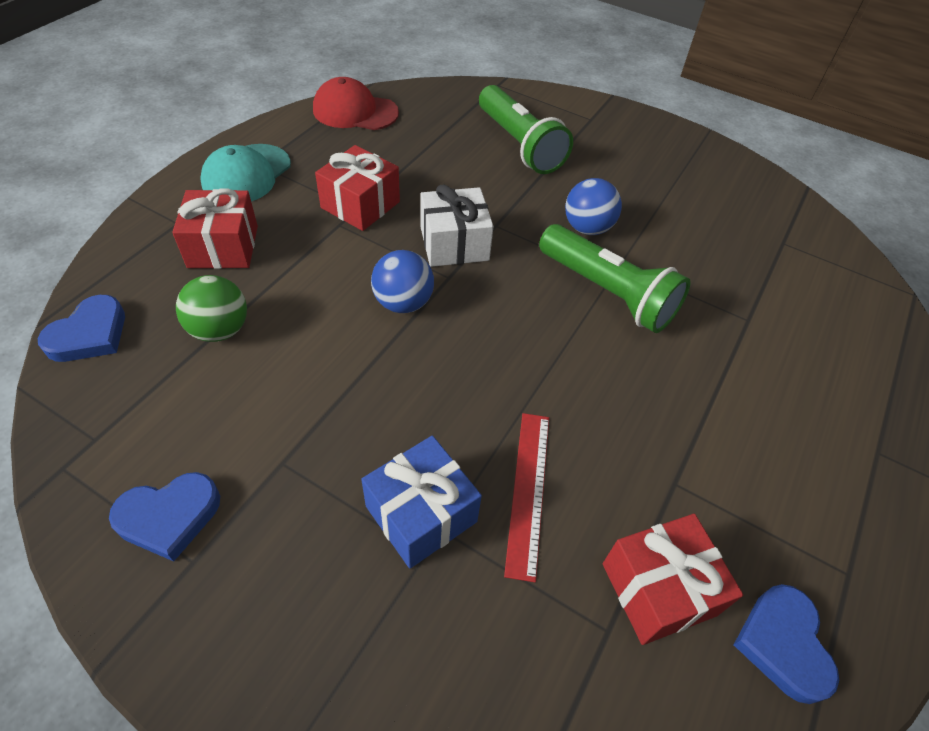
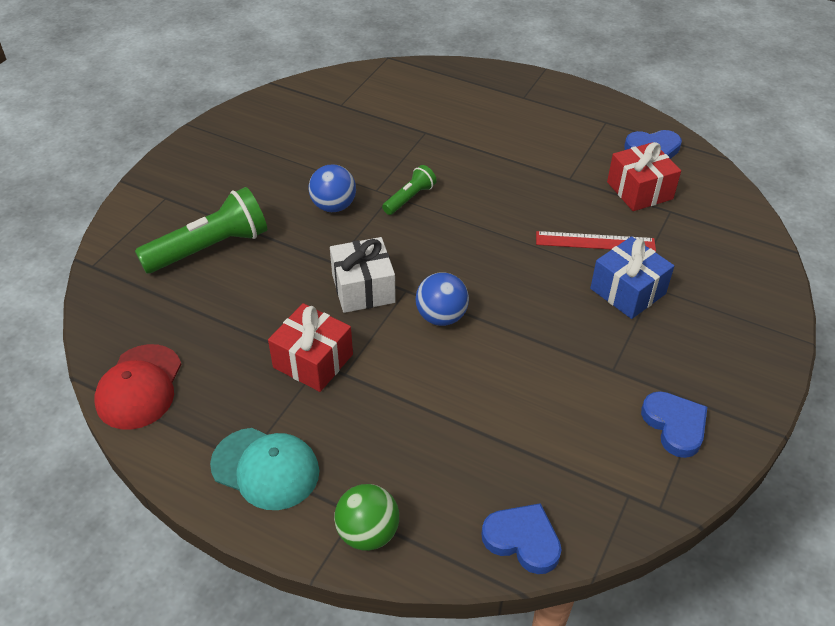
camera: 90 degrees left, 5 degrees down
(220, 330) = (496, 438): green ball -> green ball (368, 533)
(223, 246) = (387, 462): red gift -> none
(607, 293) = (410, 198): green flashlight -> green flashlight, size x0.53

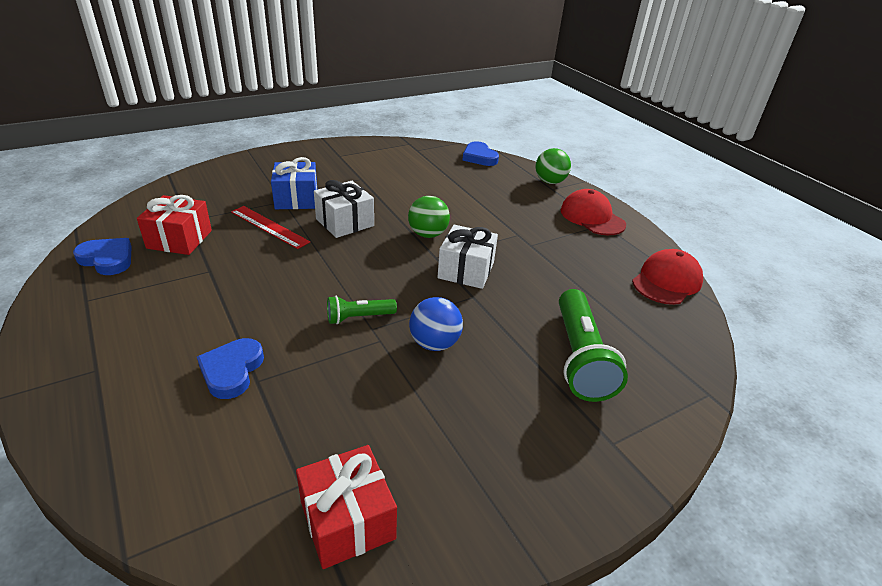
camera: 150 degrees left, 10 degrees down
(210, 248) = (579, 357): green flashlight -> green flashlight turned 90 degrees counterclockwise
(265, 468) = (592, 217): turquoise cap -> red cap
(313, 361) = (534, 247): red gift -> red gift (347, 520)
(441, 316) = (427, 234): blue ball -> green ball
(538, 286) = (345, 222): none -> white gift
(675, 425) = (363, 155): blue heart -> blue heart (232, 370)

